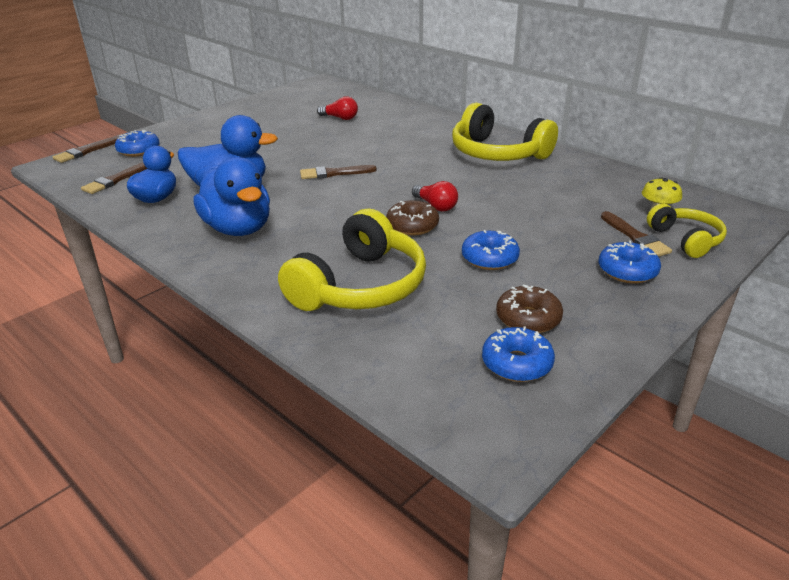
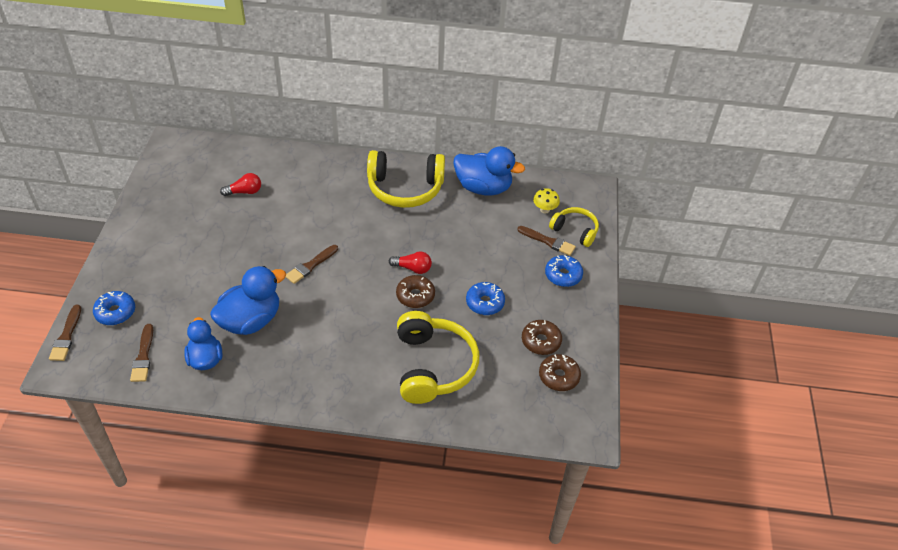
camera: 40 degrees left, 15 degrees up
(238, 229) = (304, 357): blue duck -> blue duck (483, 188)
(516, 363) = (558, 376): blue donut -> brown donut

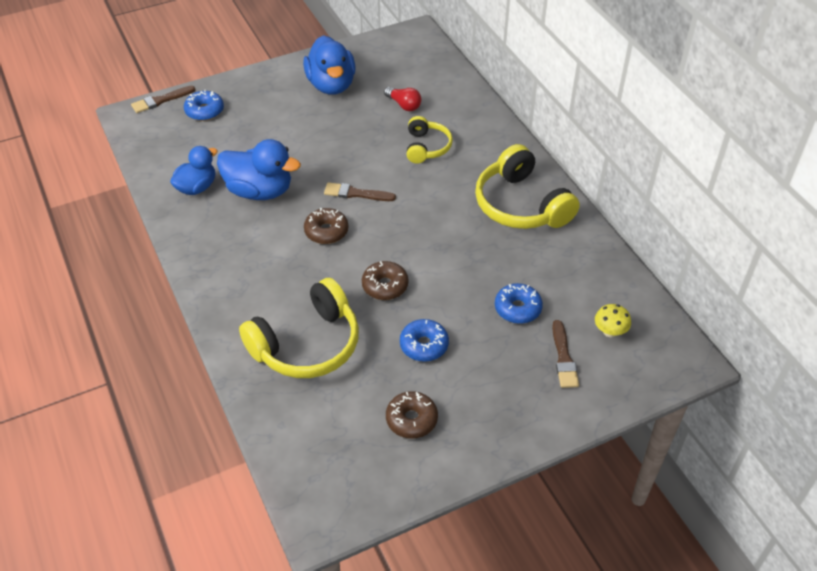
camera: 60 degrees right, 0 degrees up
(143, 356) = (172, 151): brown brush -> none
(412, 268) = (419, 265): red light bulb -> none
(483, 188) = (587, 264): blue duck -> blue duck (331, 85)
(558, 376) = (375, 459): brown donut -> brown donut (326, 231)
(563, 275) = (525, 395): blue donut -> blue donut (517, 308)
(575, 231) = (605, 375): yellow headphones -> yellow headphones (426, 147)

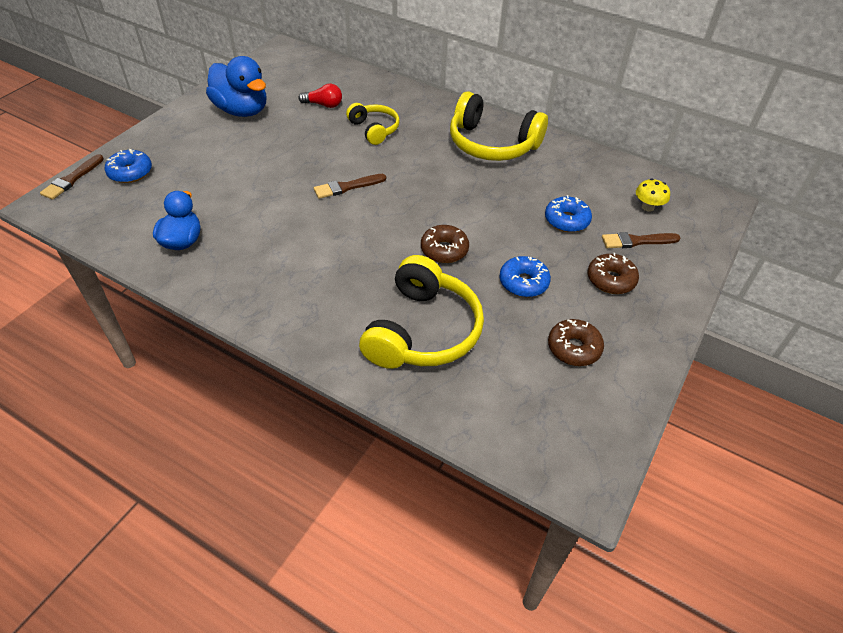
camera: 35 degrees left, 0 degrees up
(259, 191) = (252, 219): blue duck -> none
(326, 231) = (349, 228): brown donut -> brown donut (610, 280)
(564, 358) = (636, 241): brown brush -> brown brush turned 120 degrees clockwise

